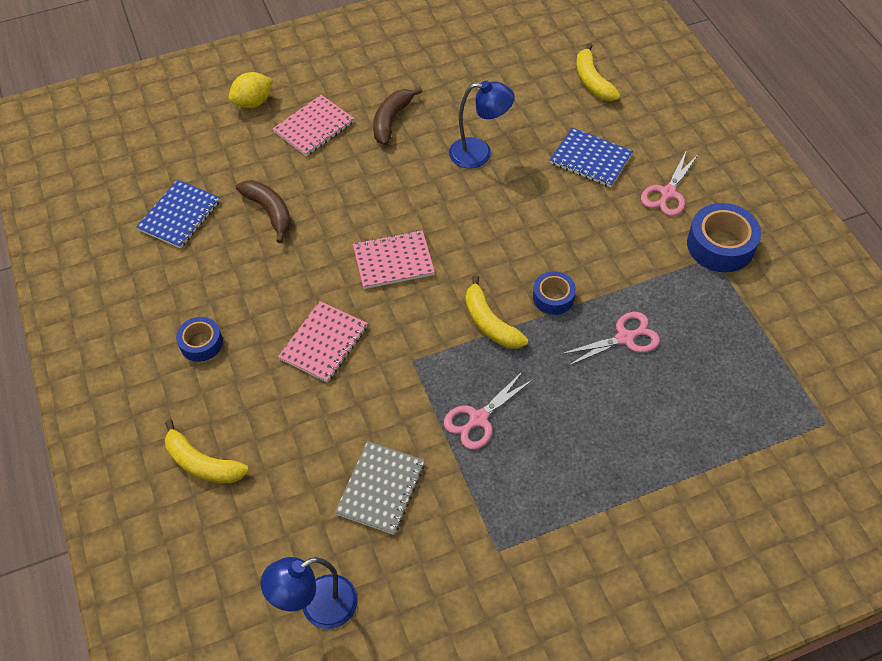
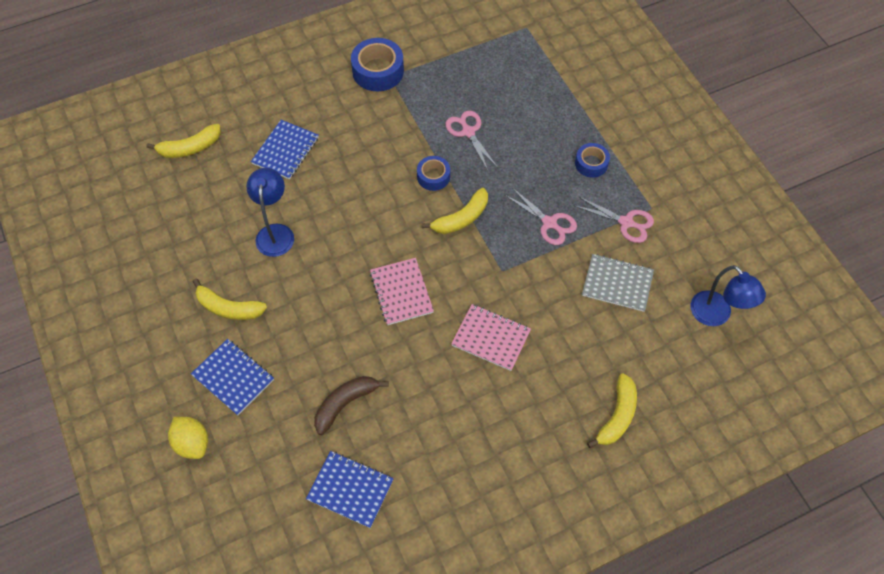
camera: 95 degrees left, 5 degrees up
(201, 343) = (500, 439): blue tape -> blue tape (591, 164)
(314, 127) = (233, 377): pink notebook -> blue notebook
(391, 120) = (228, 308): brown banana -> yellow banana
(667, 193) = (325, 100): pink scissors -> pink scissors (626, 222)

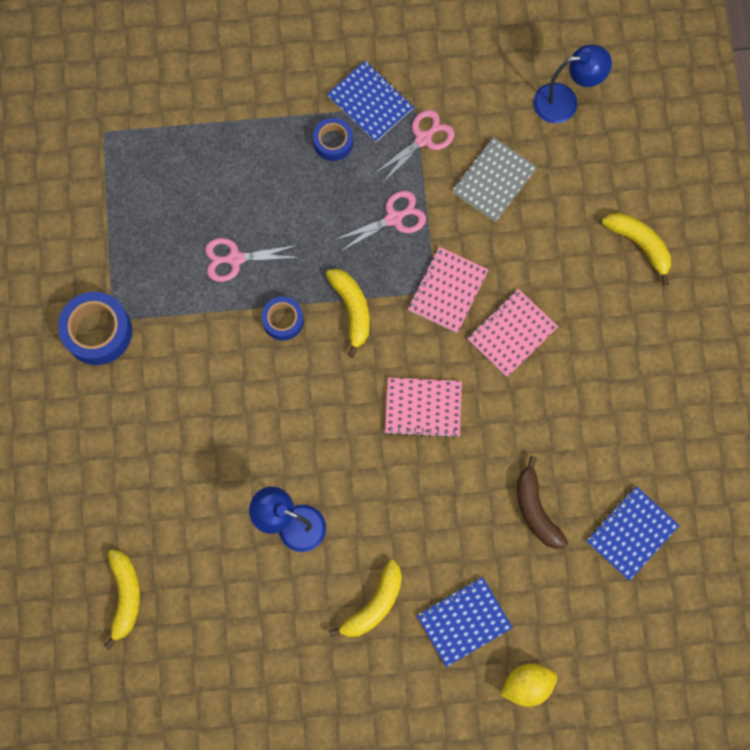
camera: 70 degrees left, 15 degrees up
(285, 150) = (176, 480): blue notebook -> blue notebook (370, 103)
(507, 279) = (448, 291): none -> pink notebook

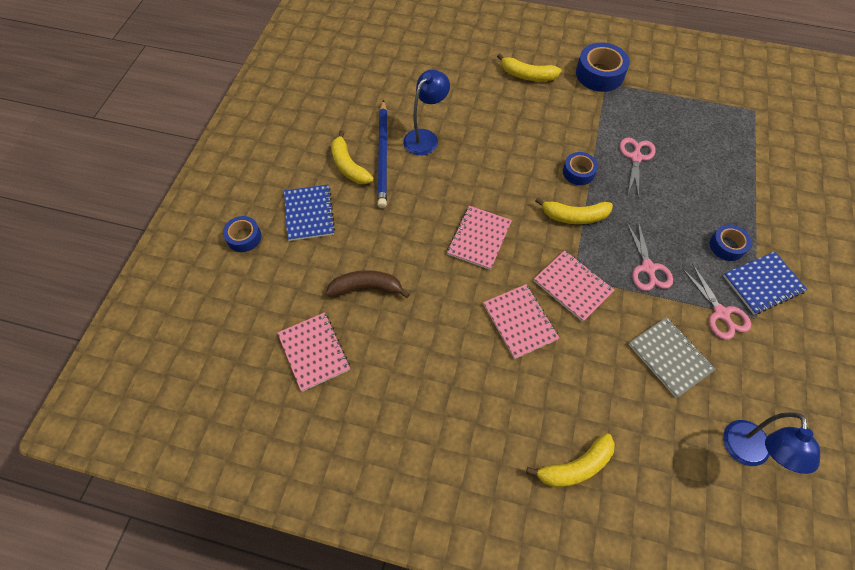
camera: 110 degrees right, 15 degrees down
(125, 596) = (418, 49): yellow banana -> yellow banana (527, 75)
(341, 568) = (383, 155): none -> blue pencil
(527, 685) = (244, 237): yellow lemon -> blue tape
(631, 533) = (314, 352): blue notebook -> pink notebook

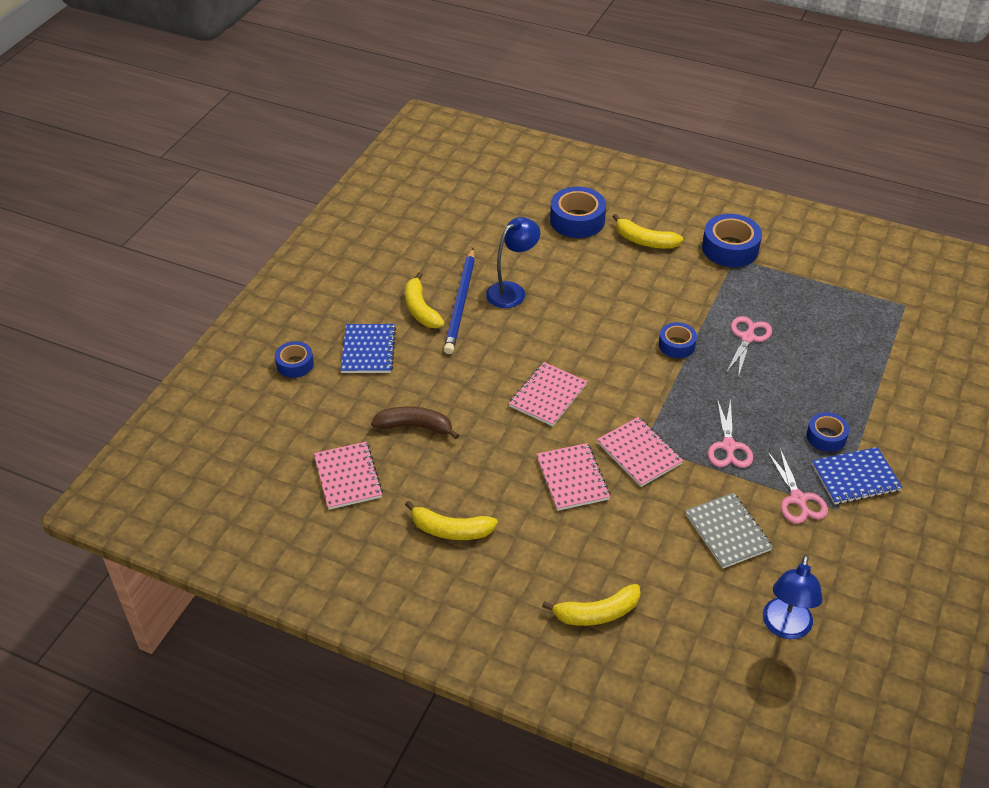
camera: 10 degrees right, 15 degrees down
(466, 63) = (577, 220): none -> blue tape
(574, 216) = (660, 387): yellow banana -> yellow banana (451, 530)

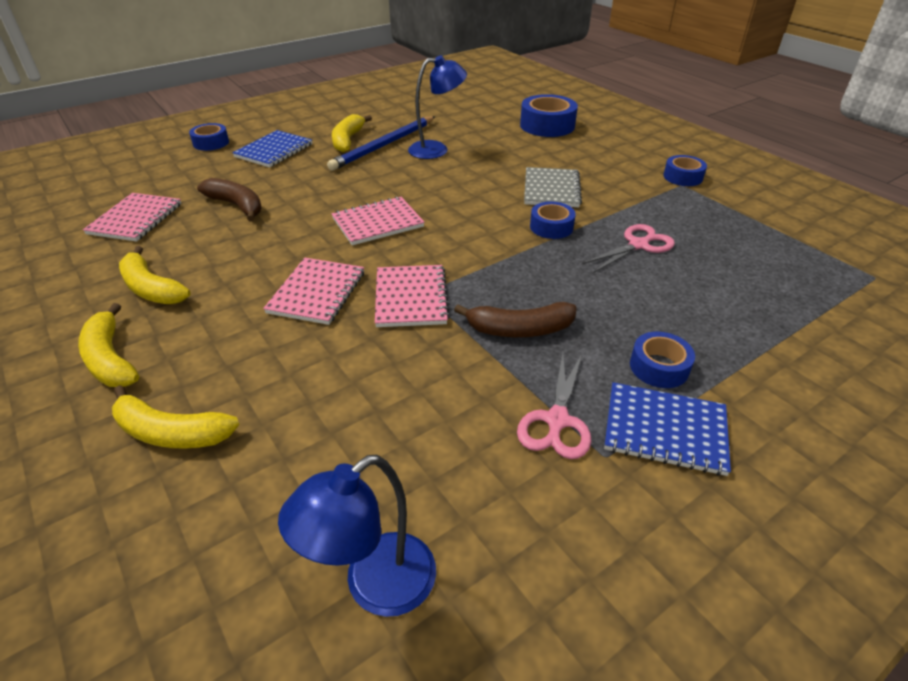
camera: 30 degrees right, 5 degrees down
(644, 241) = (597, 151): yellow banana -> yellow banana (110, 359)
(727, 532) = (425, 416): grey notebook -> grey notebook (551, 189)
(729, 446) = (519, 330): pink scissors -> brown banana
(730, 248) = (683, 177): blue tape -> blue tape, size x0.60

